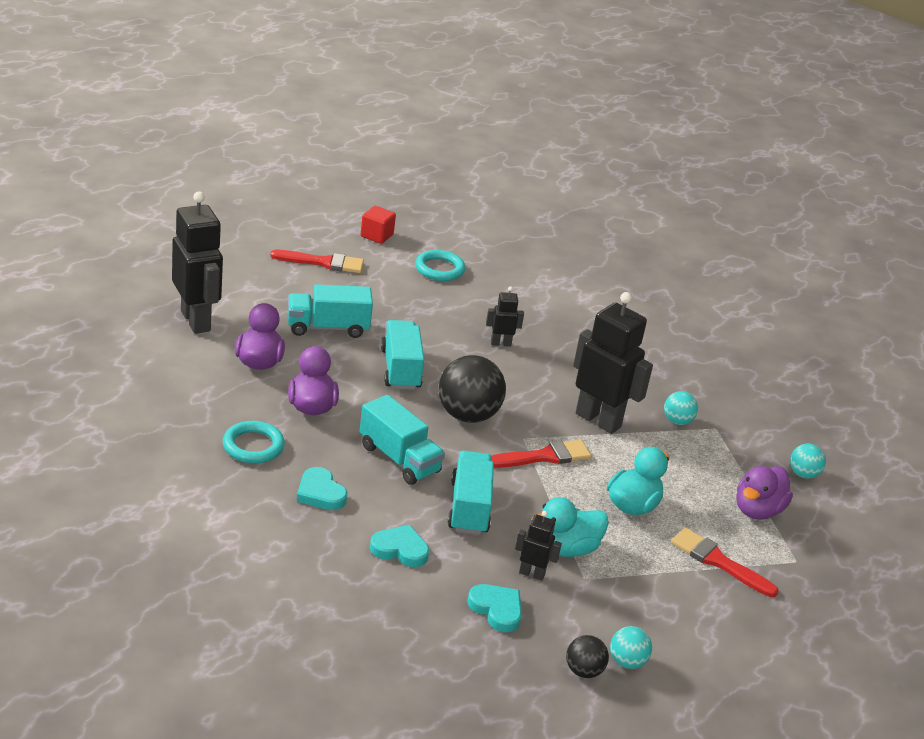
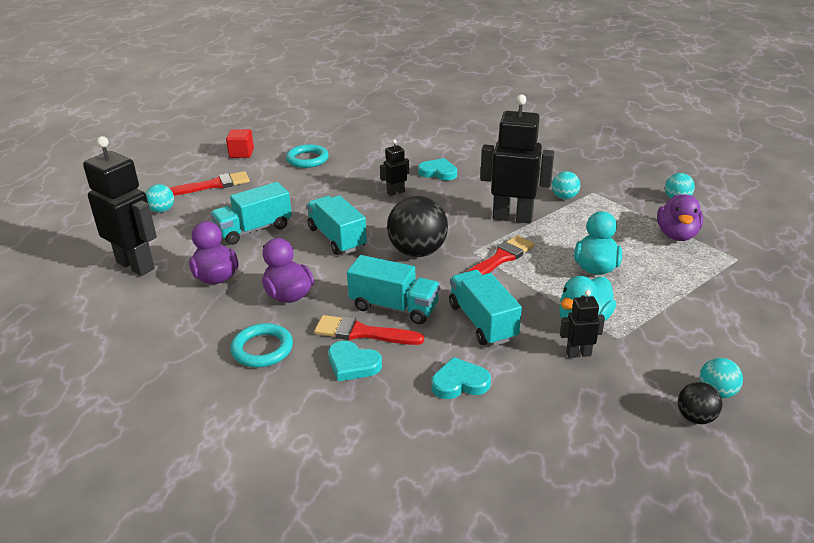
camera: 20 degrees left, 0 degrees up
(255, 272) = (162, 210): none -> turquoise ball
(497, 609) = (581, 398): turquoise heart -> turquoise heart (438, 172)
(718, 561) = (692, 282): red brush -> red brush (362, 333)

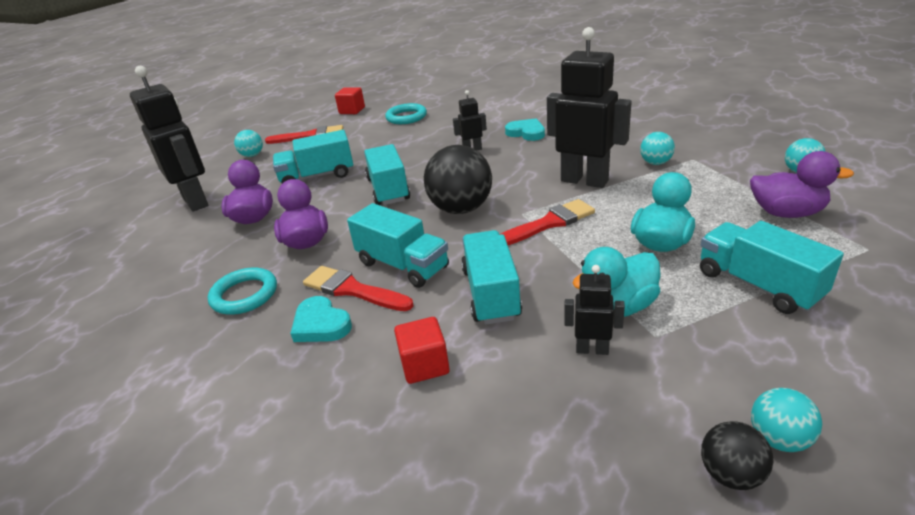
camera: 20 degrees right, 0 degrees up
(459, 383) = (424, 365): turquoise heart -> red cube
(674, 293) = (758, 285): none -> turquoise truck
(676, 235) = (786, 213): purple duck -> purple duck turned 105 degrees counterclockwise

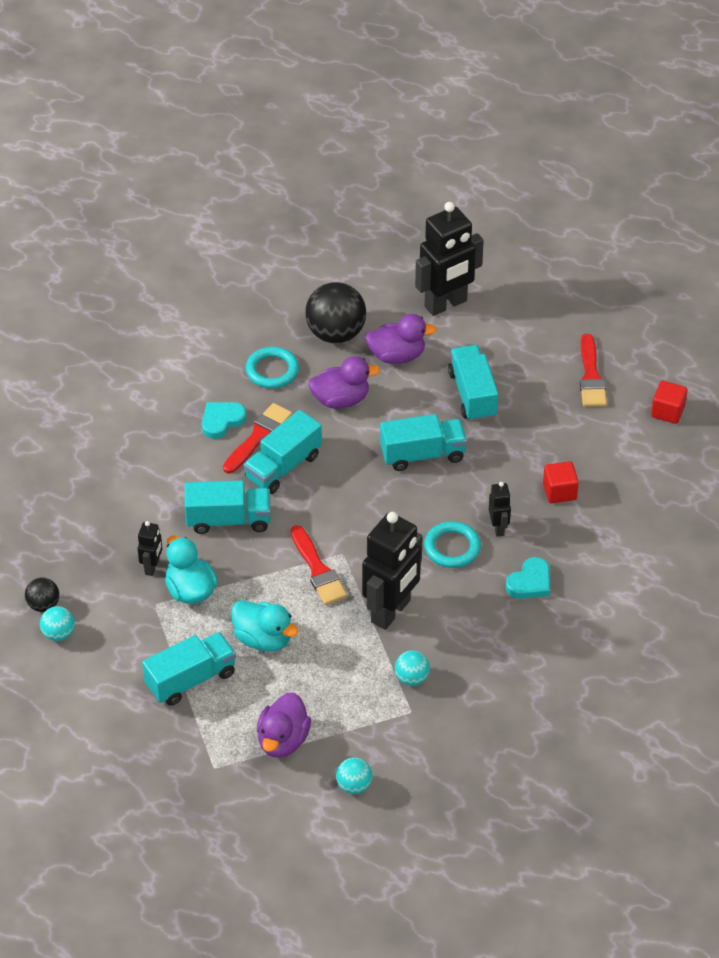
camera: 90 degrees right, 15 degrees up
(252, 155) = (549, 330): turquoise ball -> none
(406, 117) = (623, 469): turquoise ring -> turquoise ring (452, 547)
(424, 365) = (163, 479): red cube -> red cube (559, 491)
(461, 209) = (364, 510): black ball -> black ball (336, 333)

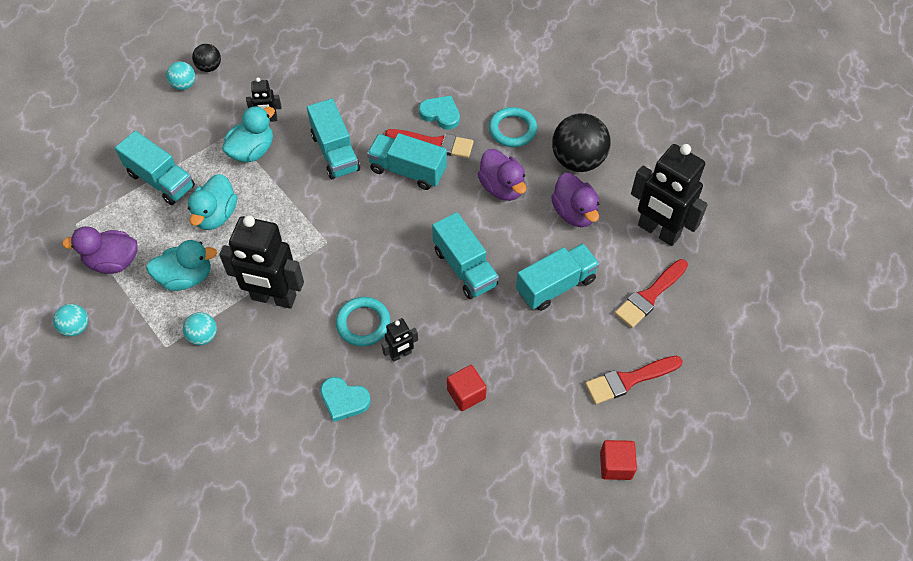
camera: 70 degrees right, 10 degrees up
(318, 570) = (302, 230): red brush -> red brush (649, 296)
(333, 679) = (186, 277): none -> turquoise duck

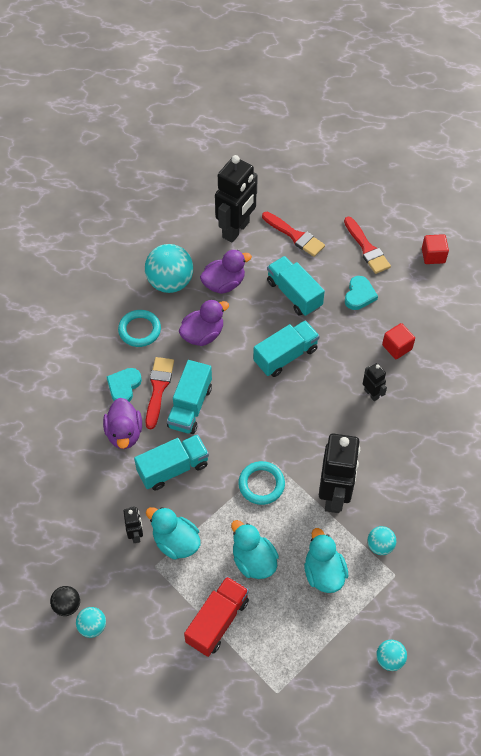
camera: 95 degrees left, 0 degrees up
(113, 261) = (315, 643): purple duck -> purple duck (124, 433)
(161, 180) = (217, 621): turquoise truck -> red truck
(216, 215) = (253, 560): turquoise duck -> turquoise duck turned 135 degrees counterclockwise
(344, 400) = (418, 429): turquoise heart -> turquoise heart (359, 295)
(363, 323) = (348, 423): turquoise ring -> turquoise ring (261, 484)
(578, 160) = (170, 282): black ball -> turquoise ball

